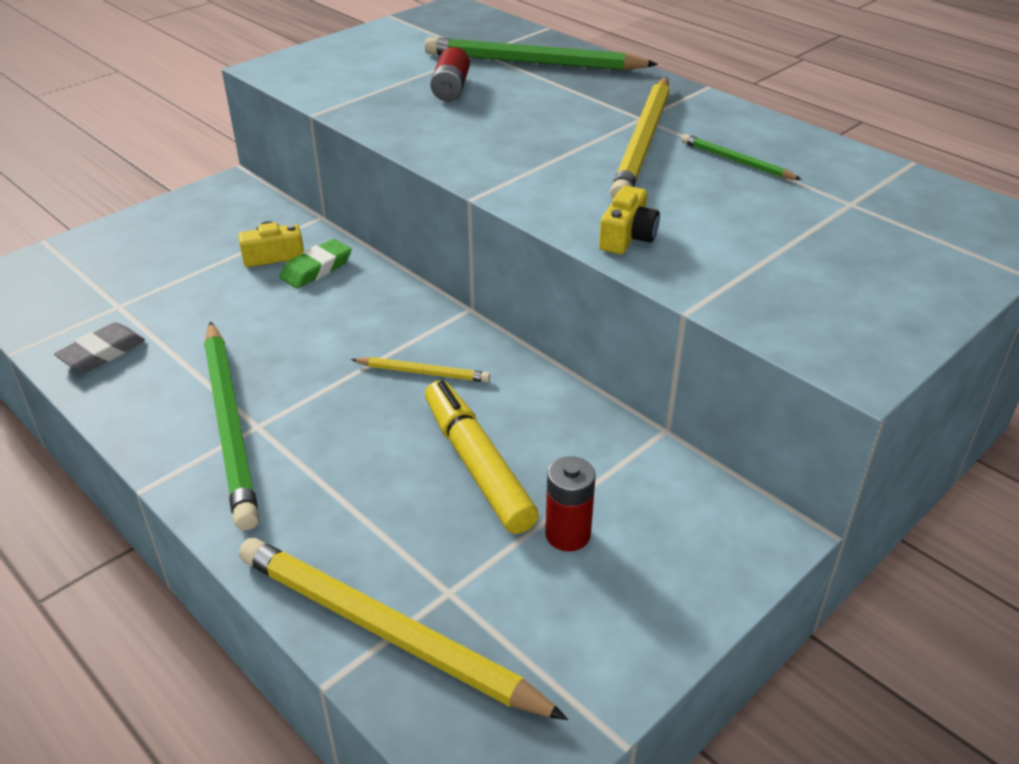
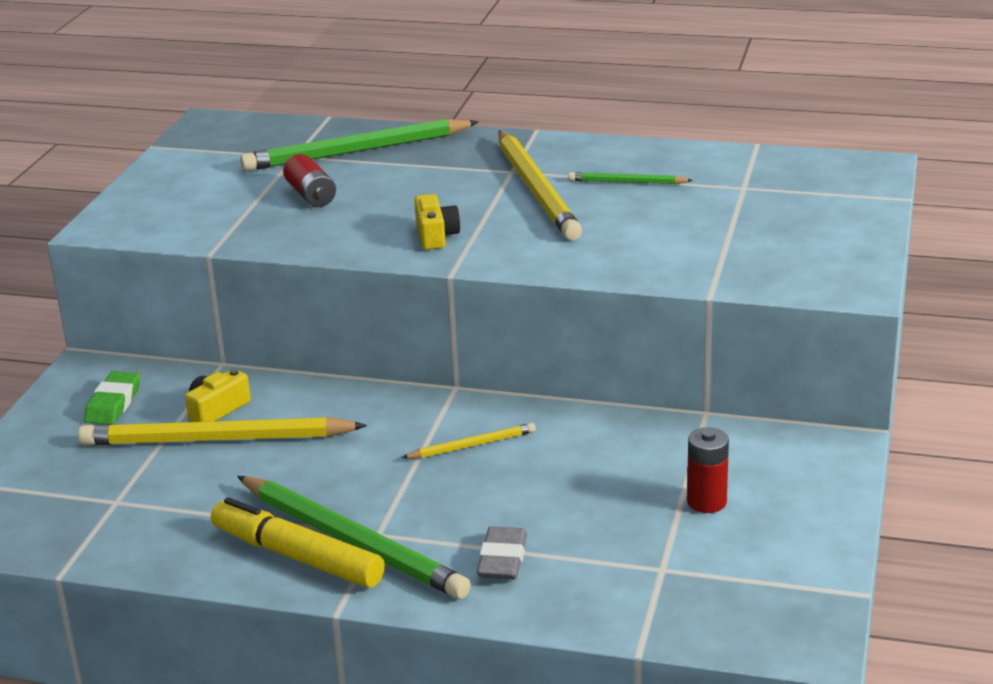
camera: 30 degrees left, 10 degrees down
(102, 353) = (155, 540): grey eraser -> grey eraser (502, 559)
(316, 269) = (274, 405): green eraser -> green eraser (113, 404)
(387, 631) = (645, 608): yellow pencil -> yellow pencil (217, 439)
(477, 465) = (591, 488): yellow marker -> yellow marker (297, 557)
(627, 237) = (608, 262): yellow camera -> yellow camera (435, 235)

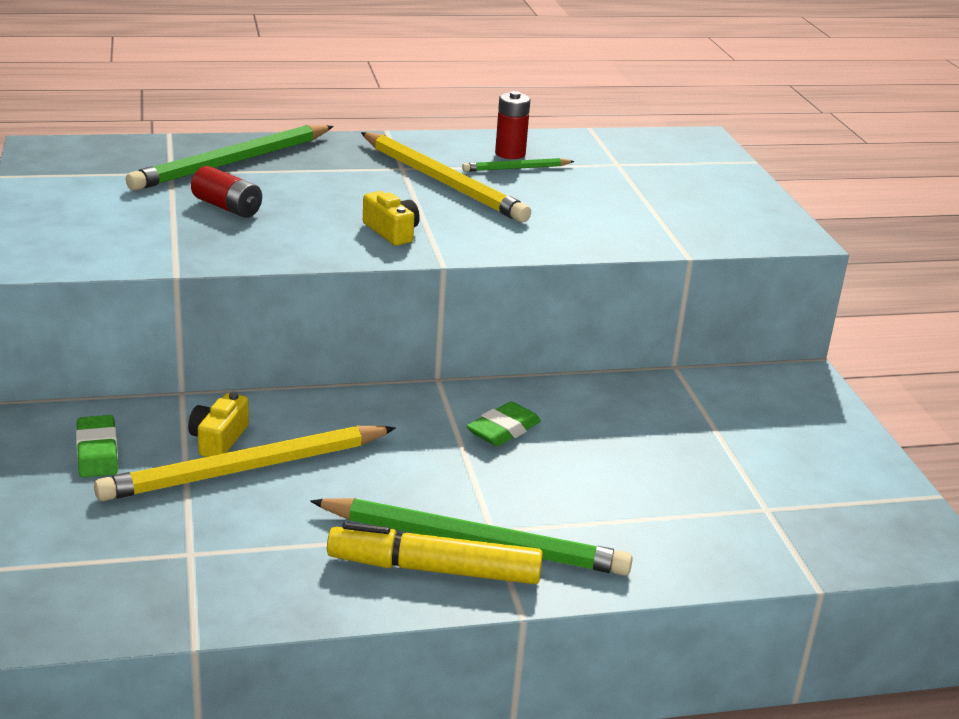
camera: 30 degrees left, 0 degrees up
(472, 445) = (503, 430): yellow pencil -> green eraser
(502, 559) = (627, 530): grey eraser -> none
(706, 502) = (748, 443): red battery -> red battery (510, 154)

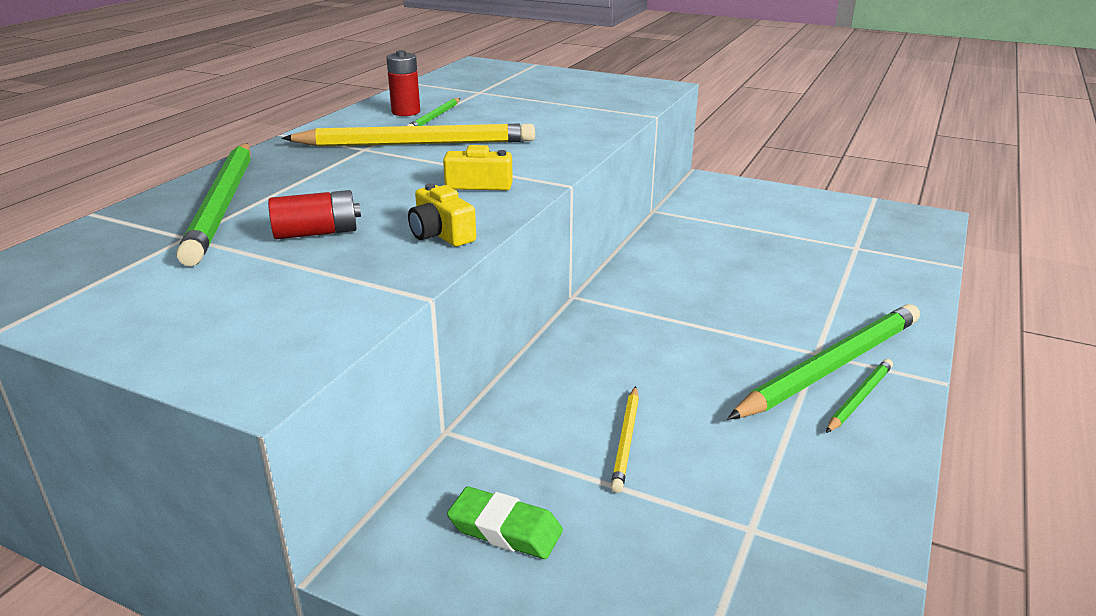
camera: 50 degrees left, 0 degrees up
(219, 439) = (558, 438): yellow camera -> yellow camera (441, 234)
(246, 469) = (626, 440): yellow pencil -> yellow pencil, size x0.48
(434, 569) = (859, 398): yellow marker -> green pencil
(503, 430) = (677, 297): green eraser -> none

